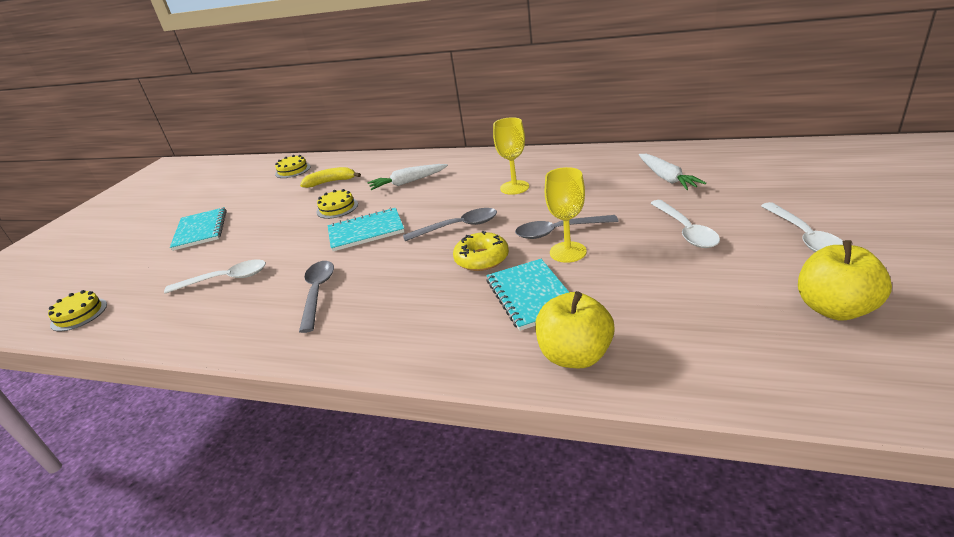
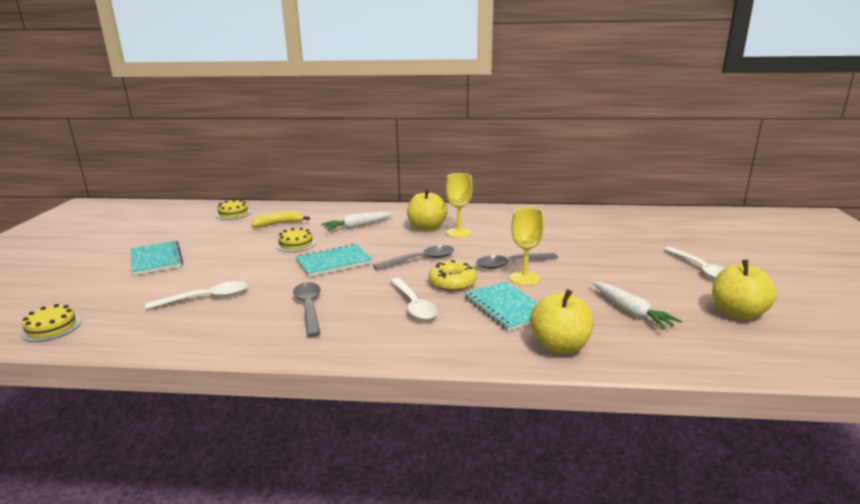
camera: 15 degrees left, 10 degrees down
(481, 181) = (426, 227): none -> yellow apple
(667, 178) = (584, 229): white carrot -> white carrot (631, 312)
(686, 230) = (613, 265): white spoon -> white spoon (414, 305)

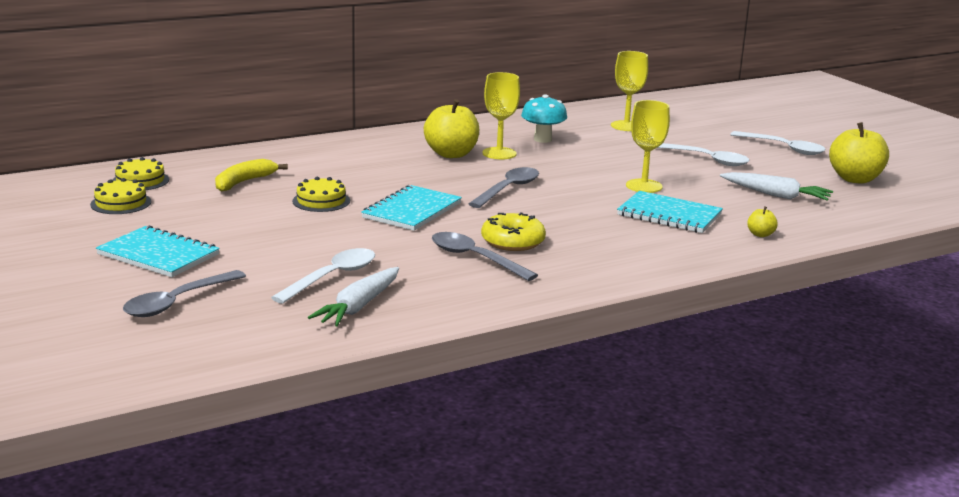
camera: 35 degrees left, 0 degrees up
(51, 328) = (195, 349): yellow cake -> yellow cake (121, 203)
(357, 226) = (360, 167): white carrot -> white carrot (359, 306)
(414, 305) = (579, 232): white spoon -> white spoon (706, 159)
(452, 283) = (581, 204): yellow donut -> yellow donut (513, 241)
(506, 228) = (542, 139): none -> turquoise mushroom
(511, 264) = (609, 175): grey spoon -> grey spoon (178, 302)
(559, 346) = (760, 234): yellow apple -> yellow apple, size x0.45
(586, 228) = (626, 126): none -> yellow goblet

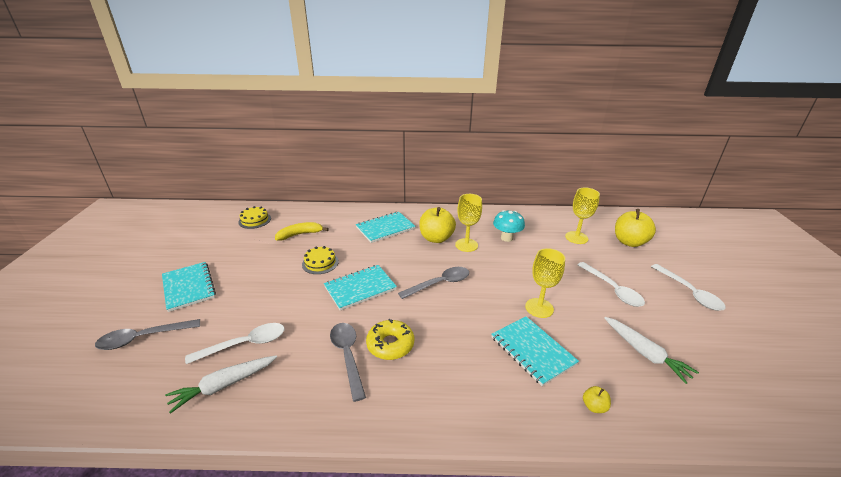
camera: 30 degrees right, 10 degrees up
(121, 203) = (225, 236): yellow cake -> none
(365, 156) = (385, 228): none -> turquoise notebook
(855, 179) = (737, 353): yellow apple -> yellow apple (629, 242)

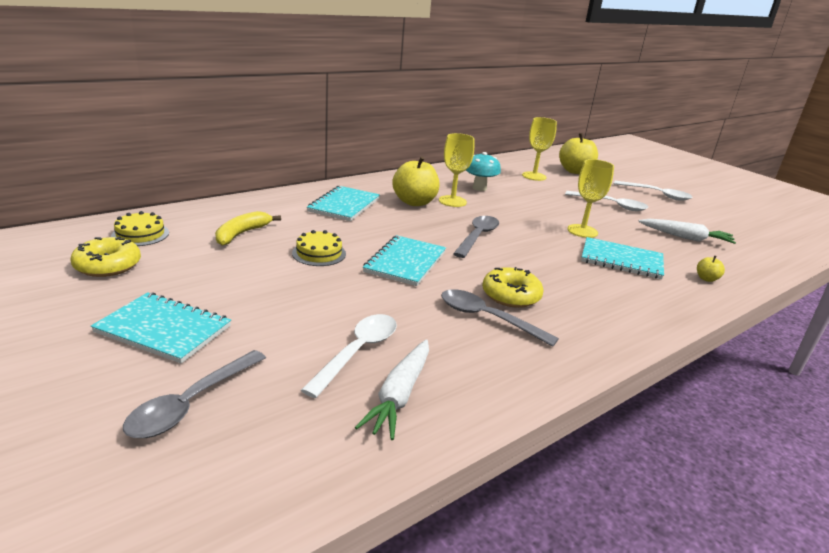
camera: 40 degrees left, 5 degrees down
(217, 237) = (108, 265): none -> yellow donut

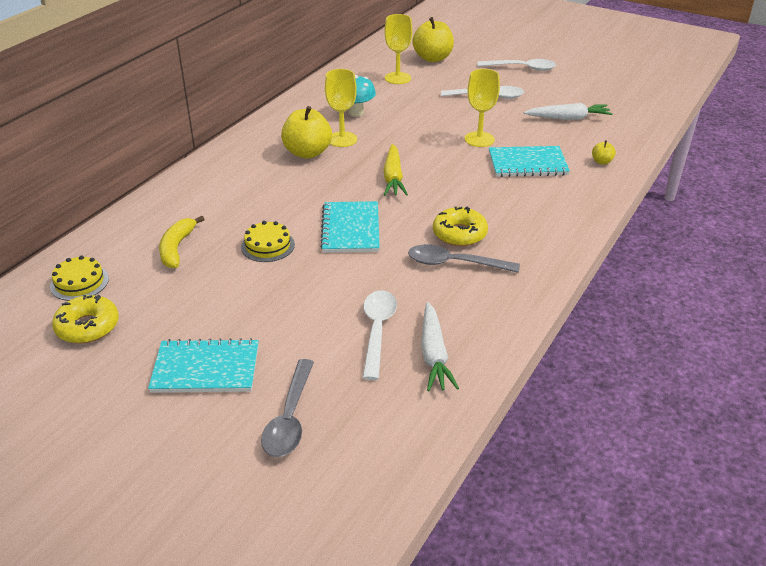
camera: 20 degrees left, 10 degrees up
(344, 205) = (243, 179): turquoise notebook -> none
(477, 237) = (393, 177): grey spoon -> yellow carrot

